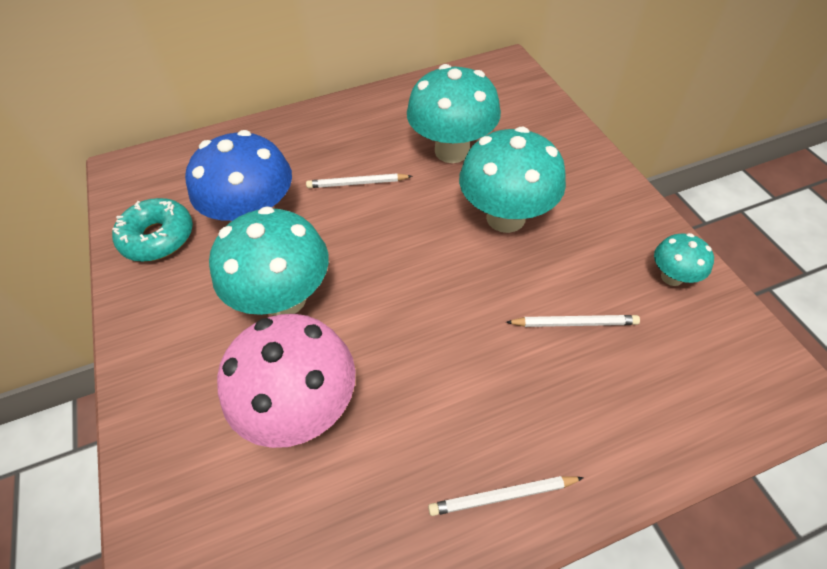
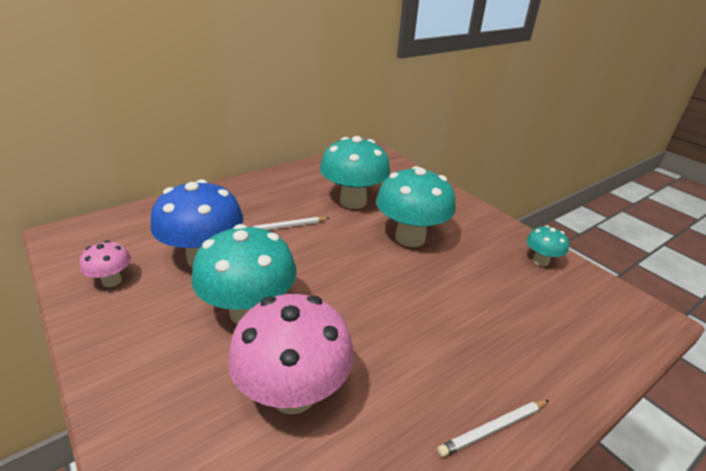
camera: 20 degrees left, 20 degrees down
(158, 237) = (112, 281): turquoise donut -> pink mushroom
(574, 323) = (489, 297): white pencil -> none

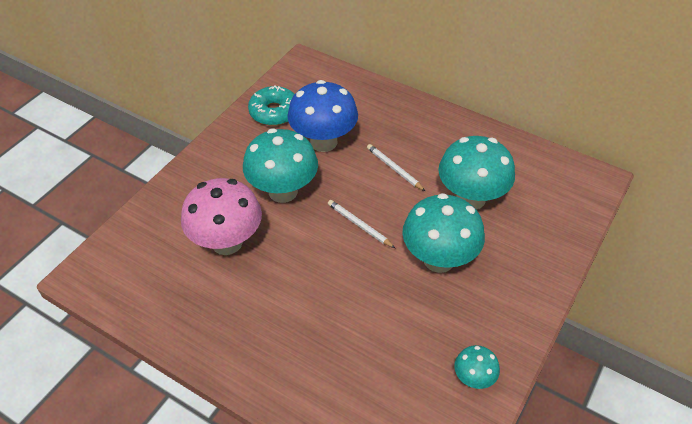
camera: 70 degrees right, 15 degrees up
(112, 281) = (274, 112): pink mushroom -> turquoise donut
(493, 429) = (243, 358): white pencil -> white pencil (359, 225)

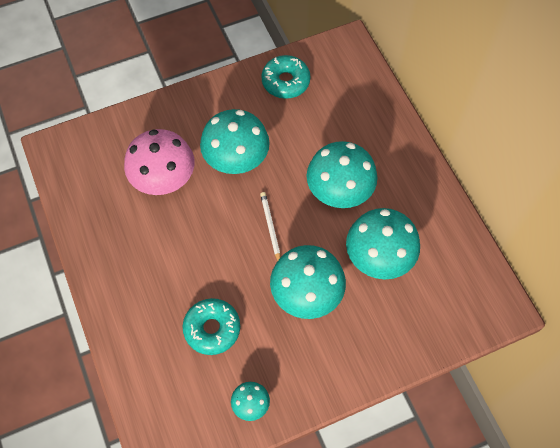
camera: 35 degrees right, 15 degrees up
(323, 142) = (302, 134): blue mushroom -> none
(380, 337) = (212, 329): none -> turquoise donut
(394, 169) = (339, 193): white pencil -> turquoise mushroom

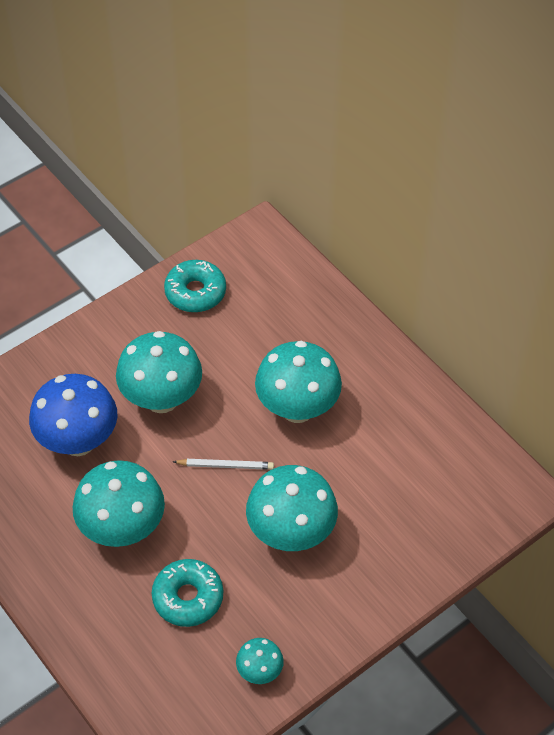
camera: 15 degrees left, 10 degrees down
(164, 181) = (78, 441): pink mushroom -> blue mushroom
(270, 227) = (225, 465): white pencil -> white pencil turned 120 degrees clockwise
(378, 259) = (365, 473): turquoise mushroom -> turquoise mushroom (122, 529)

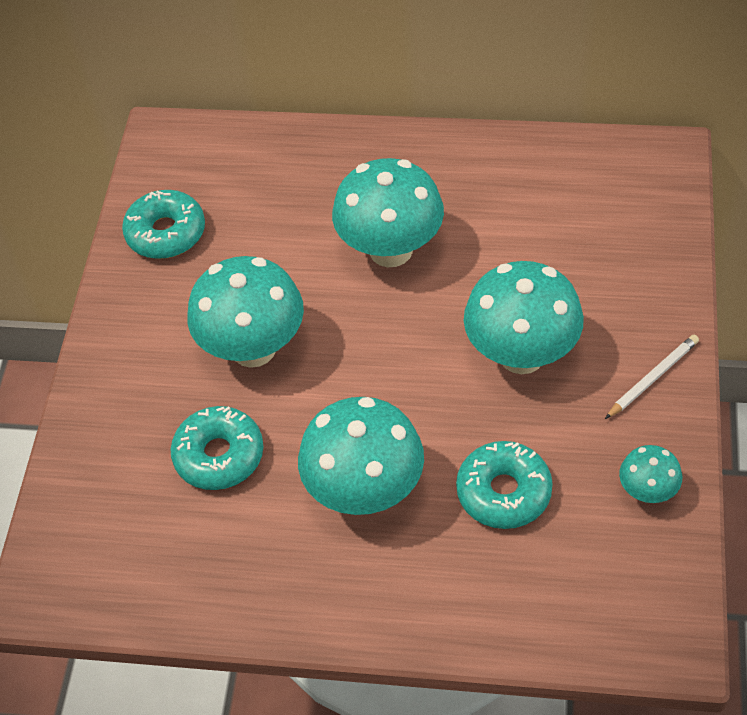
camera: 40 degrees left, 0 degrees up
(78, 441) = (219, 455): blue mushroom -> turquoise donut
(225, 465) = (389, 352): white pencil -> white pencil (653, 378)

